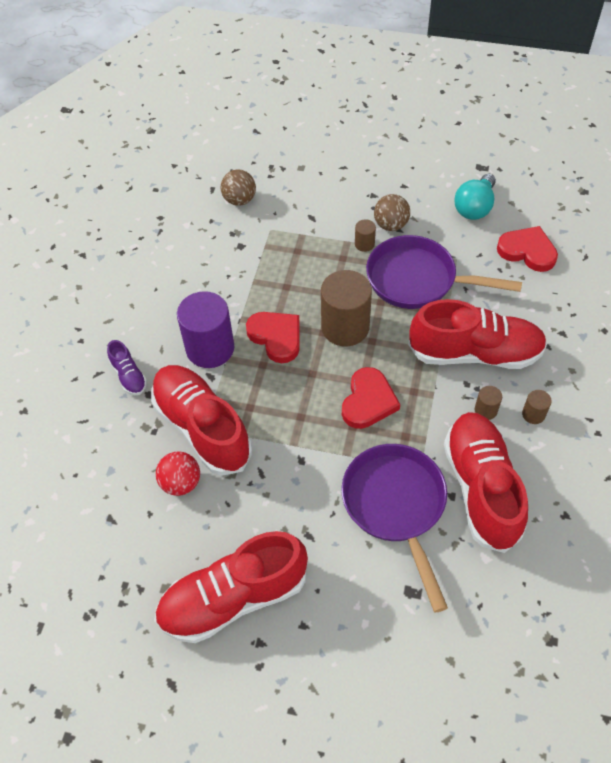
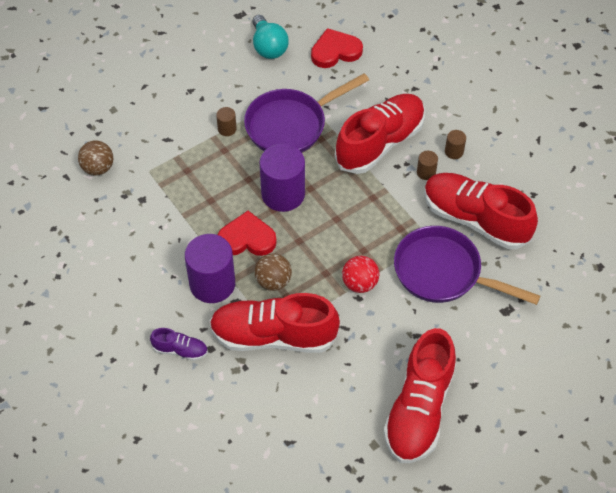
camera: 50 degrees left, 0 degrees up
(181, 483) = (304, 379): red ball -> red ball (360, 283)
(345, 327) = (283, 194): brown cylinder -> purple cylinder
(368, 401) = (354, 227): red heart -> none
(391, 225) = (228, 102): brown ball -> brown ball (273, 281)

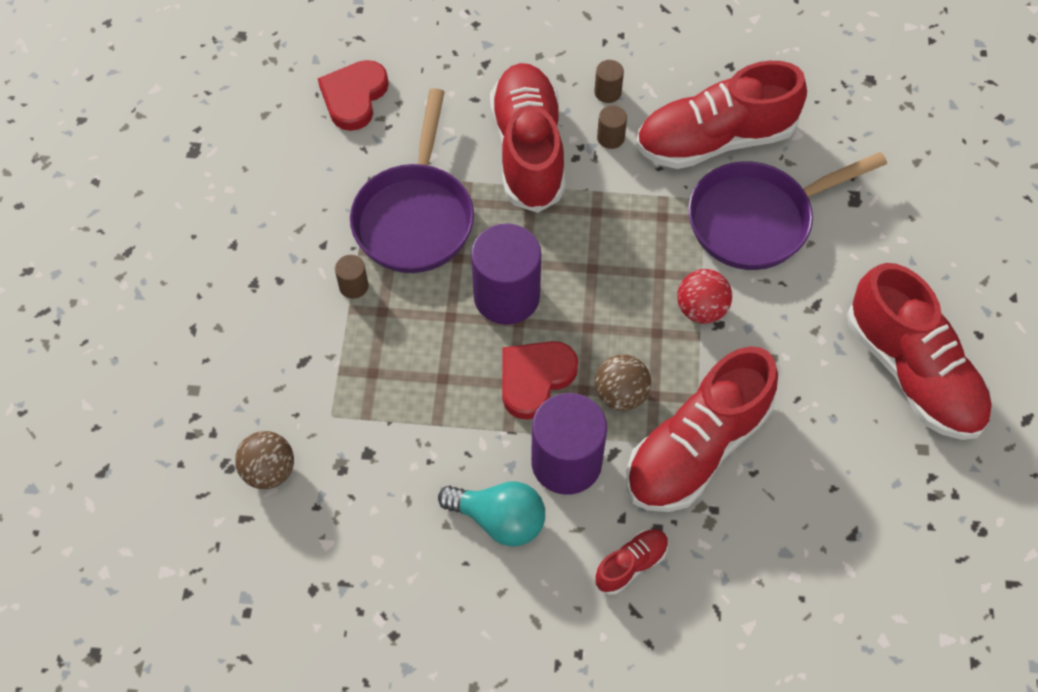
camera: 50 degrees left, 5 degrees up
(180, 350) = (631, 564): purple shoe -> red shoe
(268, 47) = (275, 156): turquoise light bulb -> turquoise light bulb (499, 520)

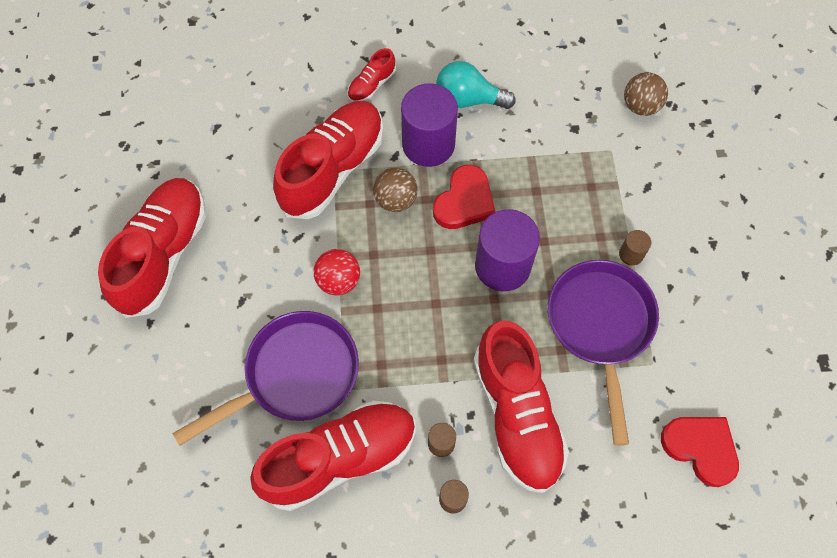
camera: 170 degrees right, 5 degrees up
(354, 97) = (700, 448): red heart -> red heart turned 60 degrees counterclockwise
(912, 372) = (163, 254): red shoe -> red shoe turned 60 degrees clockwise

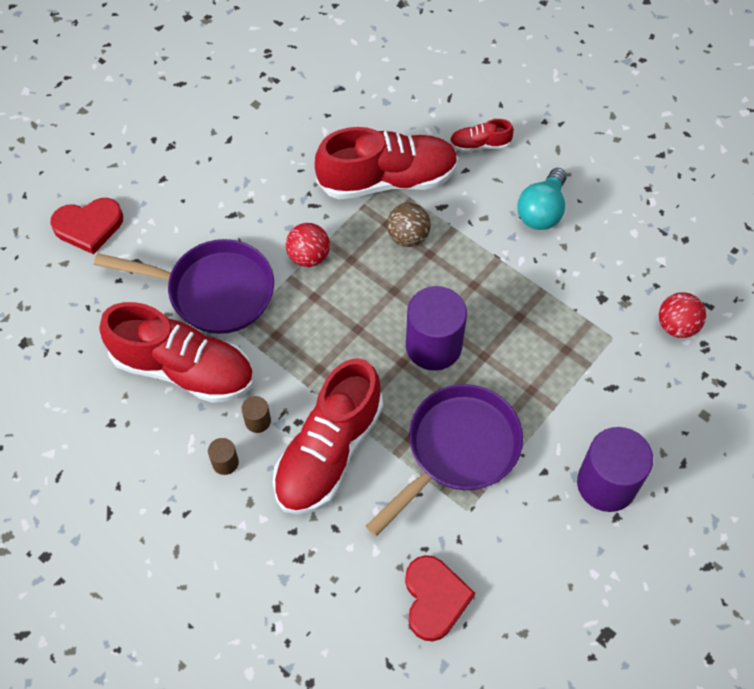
camera: 45 degrees right, 5 degrees down
(163, 254) = (216, 143): red shoe -> none
(428, 144) = (475, 218): purple cylinder -> purple cylinder (606, 484)
(464, 201) = (456, 279): red heart -> red heart (89, 226)
(468, 99) = (542, 211): turquoise light bulb -> turquoise light bulb turned 120 degrees counterclockwise
(631, 254) = (540, 422): brown cylinder -> none
(640, 106) = (676, 326): brown ball -> red ball

